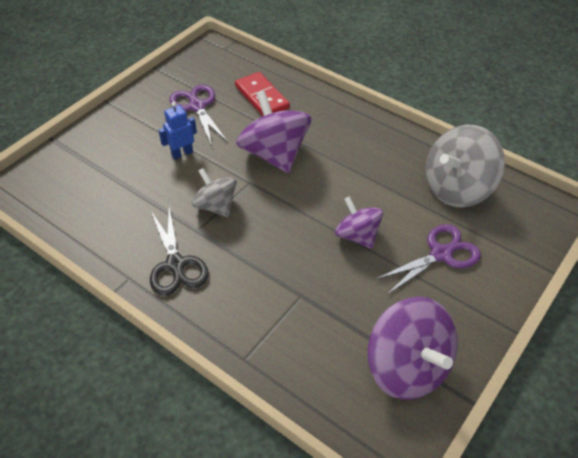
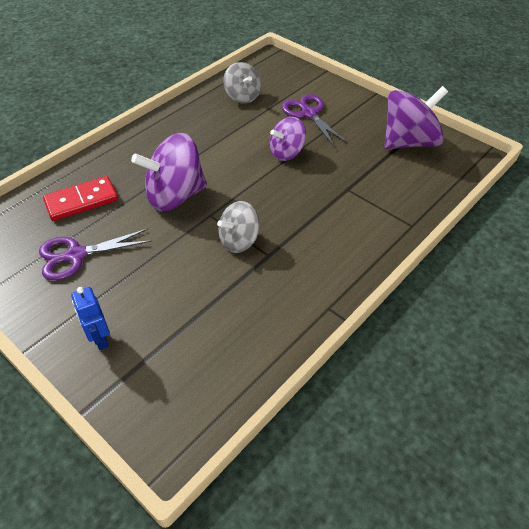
camera: 85 degrees left, 0 degrees up
(175, 264) = (312, 271): black scissors -> none
(182, 153) = (154, 268): blue robot -> blue robot (100, 338)
(457, 188) = (242, 96): grey spinning top -> grey spinning top, size x0.61

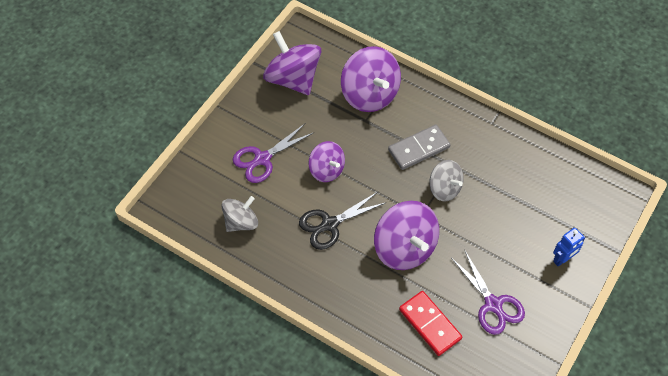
camera: 100 degrees left, 10 degrees up
(222, 147) = (329, 224): none -> black scissors
(300, 227) = (418, 148): none -> grey domino
(384, 197) = (370, 94): none -> purple spinning top

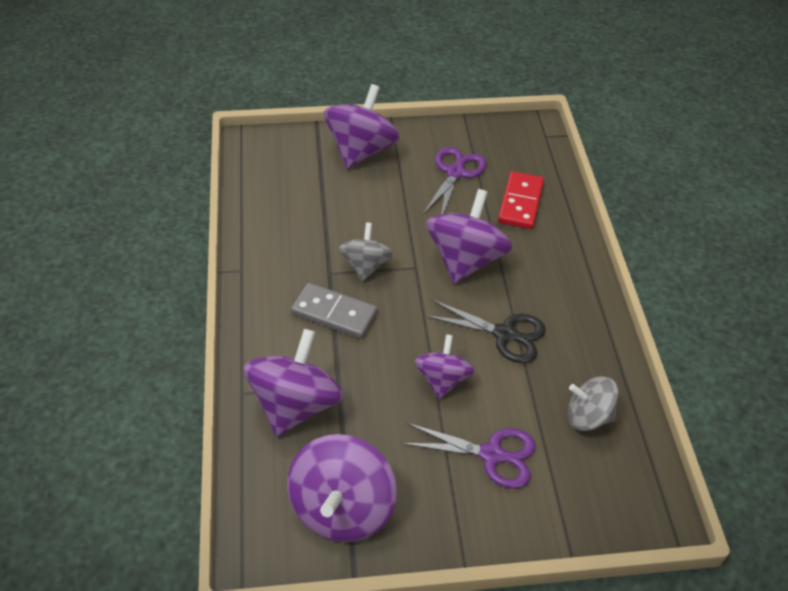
camera: 130 degrees left, 10 degrees down
(562, 259) = (361, 150): blue robot -> purple spinning top

